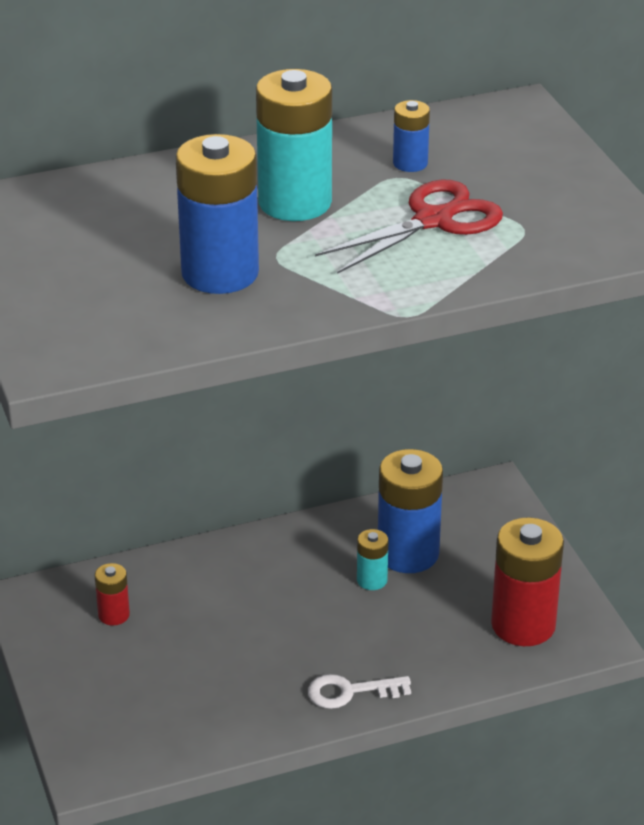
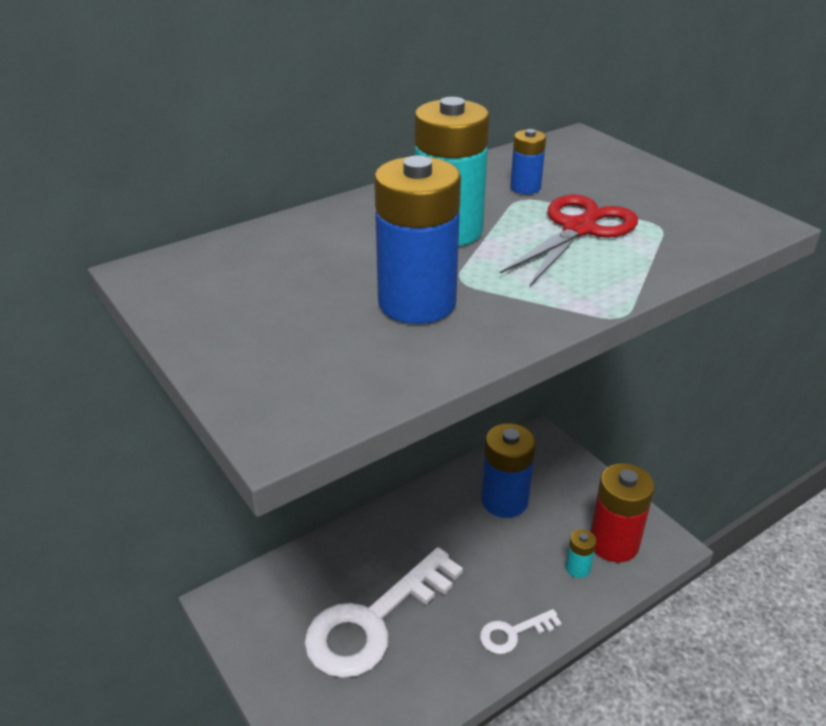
camera: 15 degrees left, 0 degrees up
(114, 615) = (298, 603): red battery -> none
(193, 649) = (374, 621): none -> white key
(372, 580) = (488, 528): turquoise battery -> turquoise battery (577, 568)

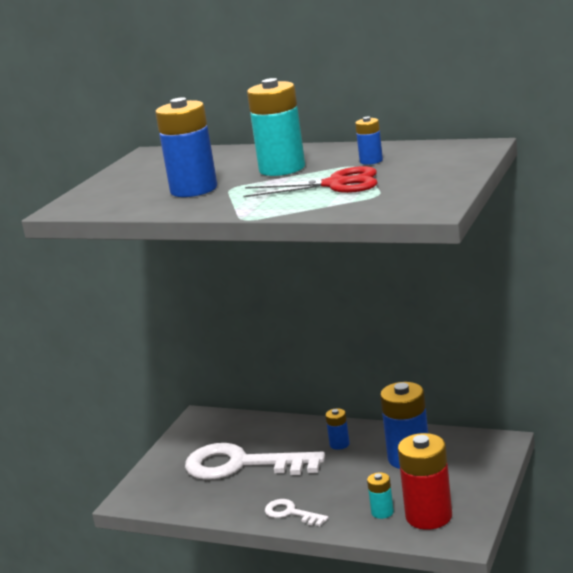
camera: 60 degrees right, 15 degrees down
(424, 529) = (339, 444): none -> blue battery

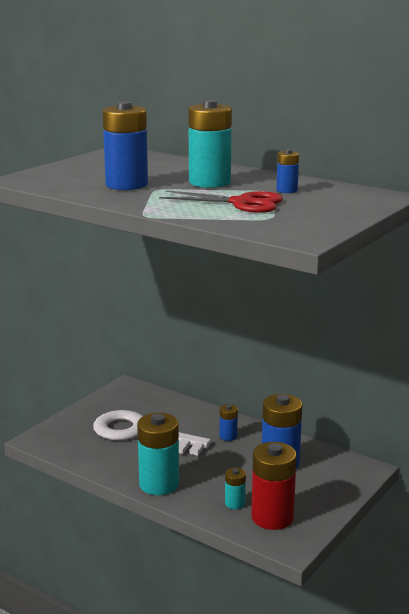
camera: 10 degrees right, 0 degrees up
(290, 513) = (159, 484): white key -> turquoise battery

